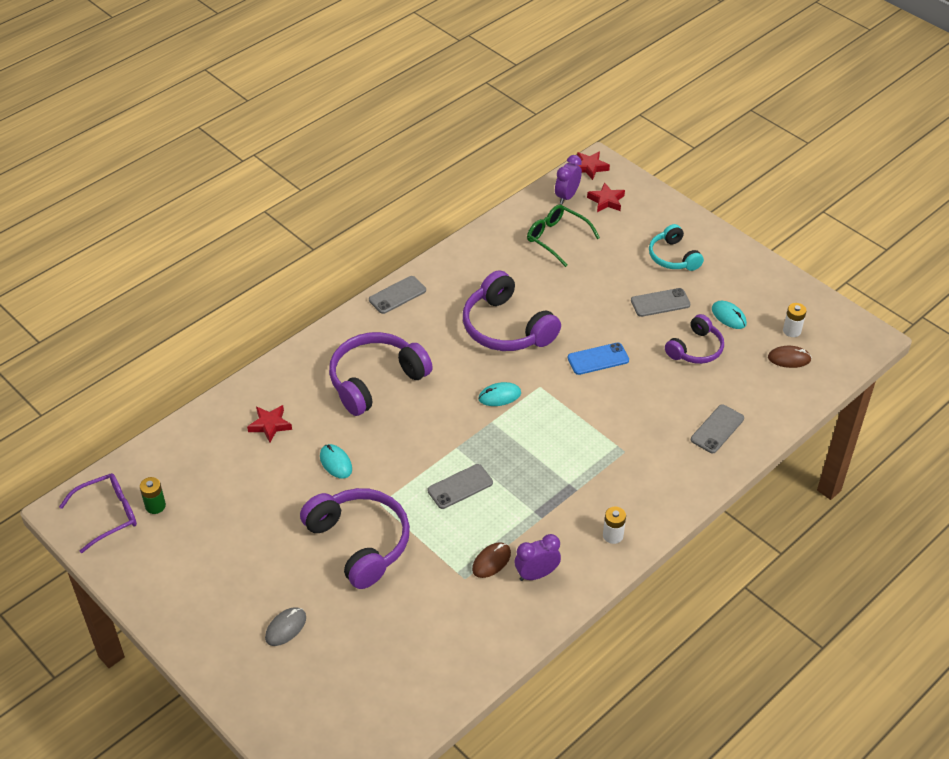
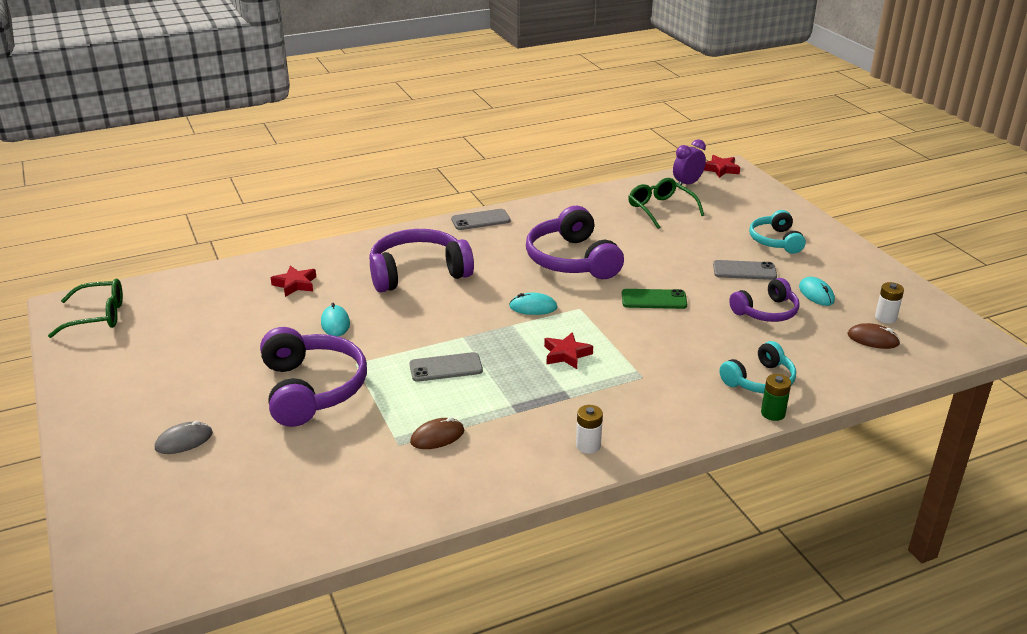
camera: 20 degrees right, 15 degrees down
(108, 515) = (98, 316): purple glasses -> green glasses
(155, 506) = (144, 319): green battery -> green battery (773, 413)
(536, 574) = (480, 460): purple clock -> none
(598, 359) = (654, 299): blue phone -> green phone
(606, 201) = (725, 193): red star -> red star (566, 354)
(717, 429) = (759, 380): grey phone -> turquoise headphones

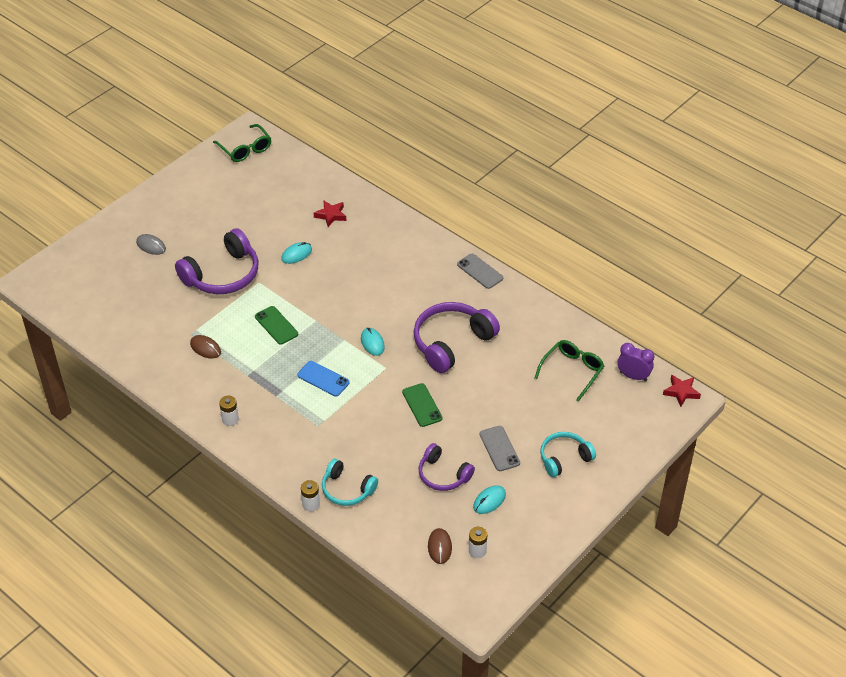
camera: 65 degrees right, 15 degrees up
(418, 273) = (382, 268): purple headphones -> none
(446, 367) = (276, 325): grey phone -> green phone
(566, 354) = (323, 379): red star -> blue phone
(773, 413) = (311, 504): green battery -> white battery

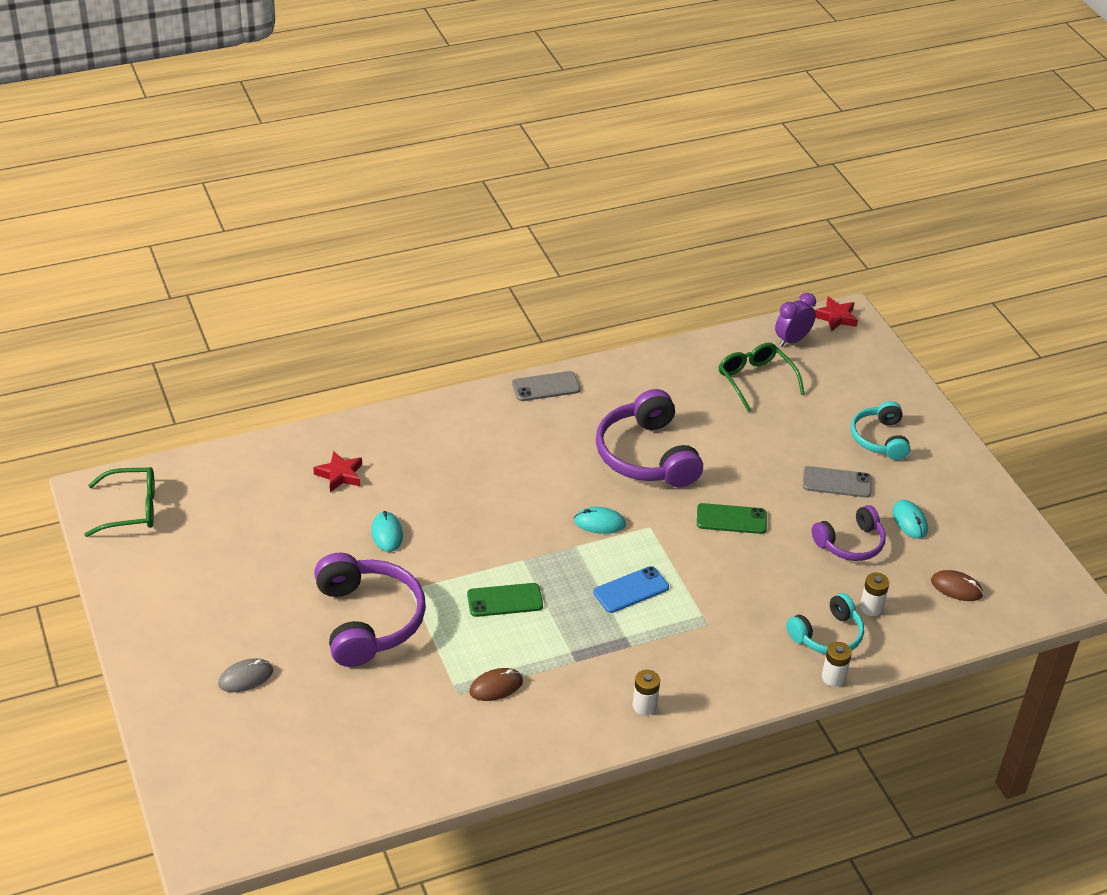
camera: 65 degrees left, 5 degrees down
(477, 551) = (977, 559): white battery -> white battery (871, 607)

